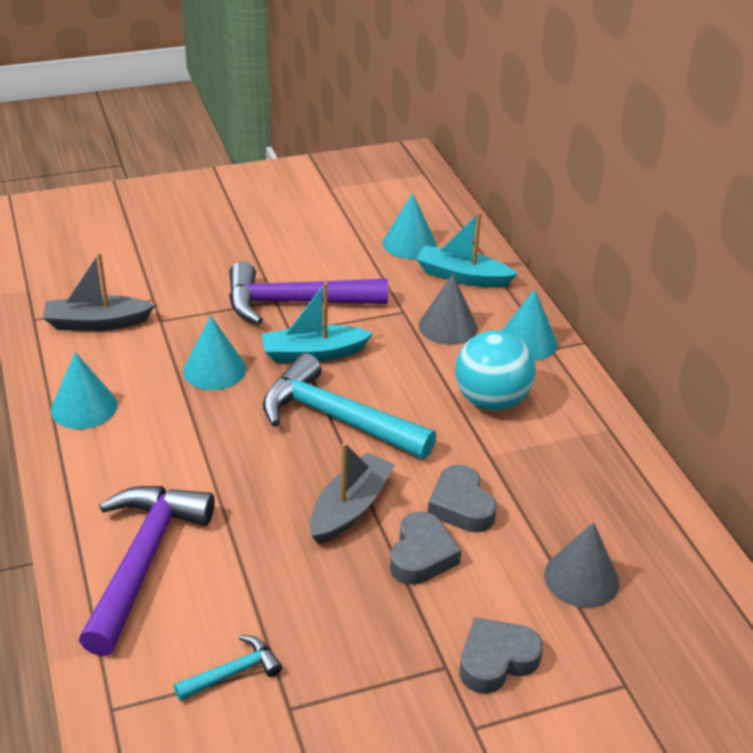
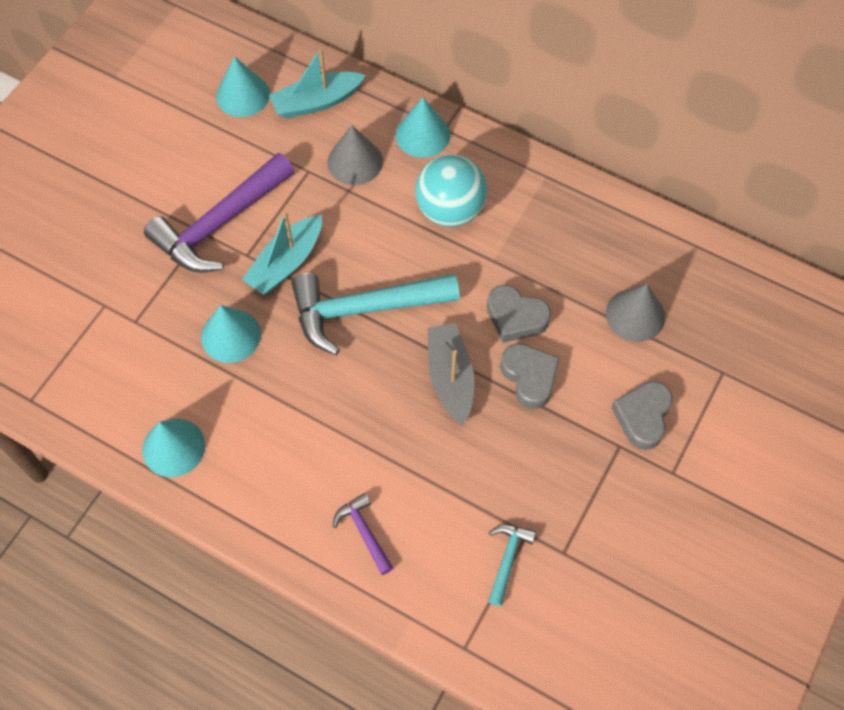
camera: 40 degrees left, 25 degrees up
(97, 323) = (87, 363): grey boat -> none
(143, 560) = (364, 532): purple hammer -> purple hammer, size x0.46

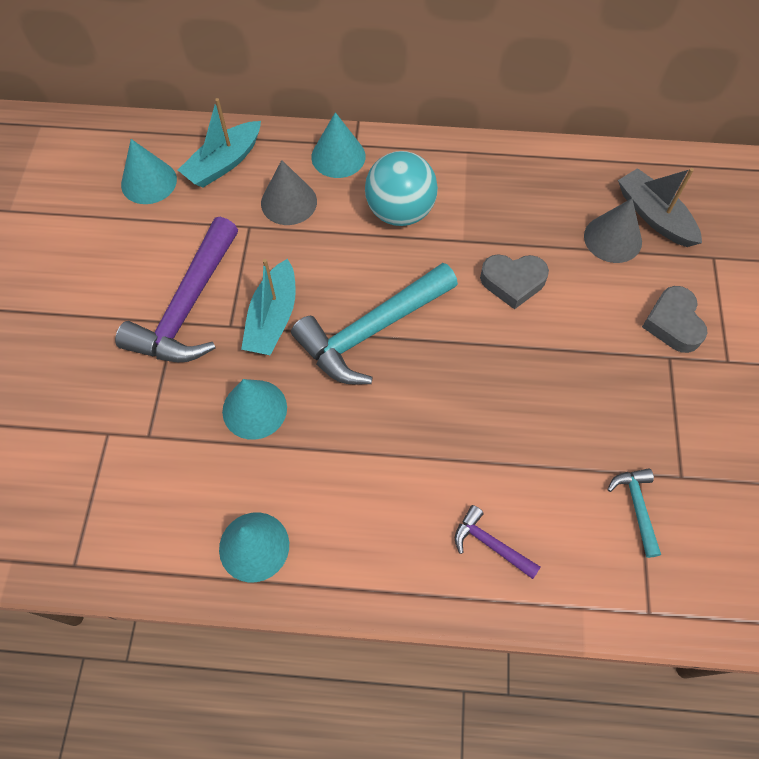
camera: 25 degrees left, 0 degrees up
(450, 378) = (486, 360): grey boat -> grey boat (654, 216)
(529, 377) = (556, 330): grey heart -> none

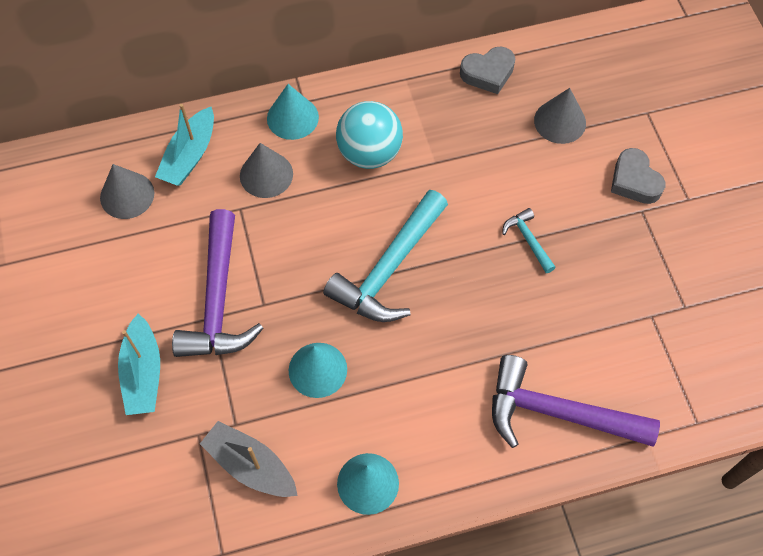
camera: 20 degrees left, 0 degrees up
(149, 182) = (127, 195): turquoise cone -> grey cone
(273, 318) = (298, 285): turquoise boat -> turquoise boat (143, 373)
(490, 544) = (557, 413): purple hammer -> purple hammer, size x2.17
(513, 282) = (491, 187): grey heart -> grey heart (488, 73)
(636, 507) = (659, 343): turquoise hammer -> turquoise hammer (528, 240)
(654, 216) = (586, 90): grey boat -> grey boat (250, 465)

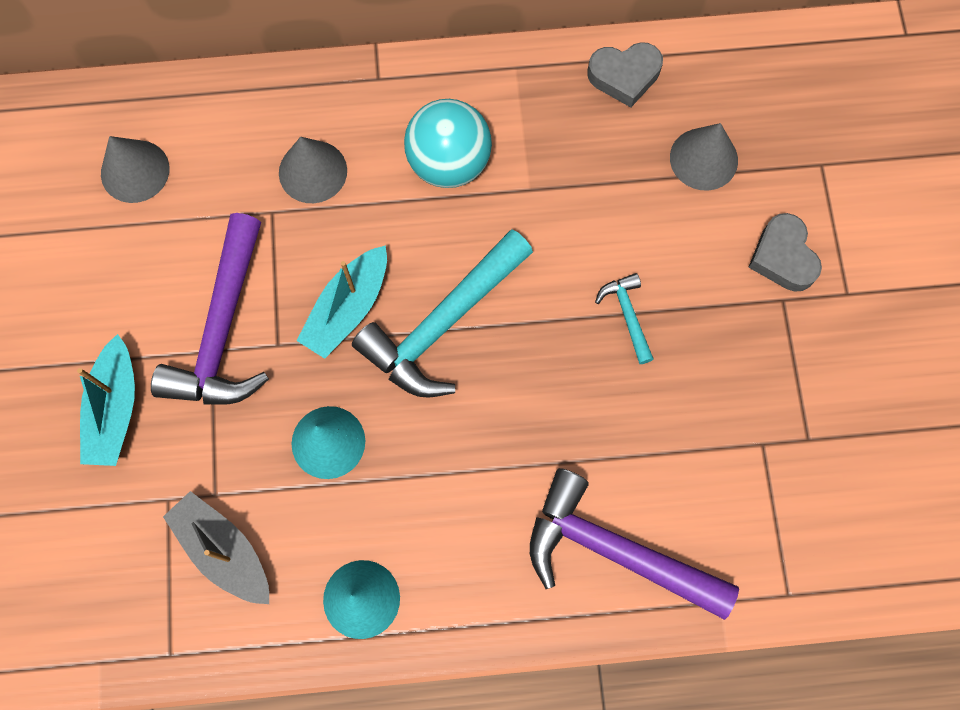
camera: 10 degrees right, 10 degrees up
(190, 156) = (222, 130): turquoise boat -> turquoise boat (348, 309)
(292, 117) = (360, 98): turquoise cone -> none

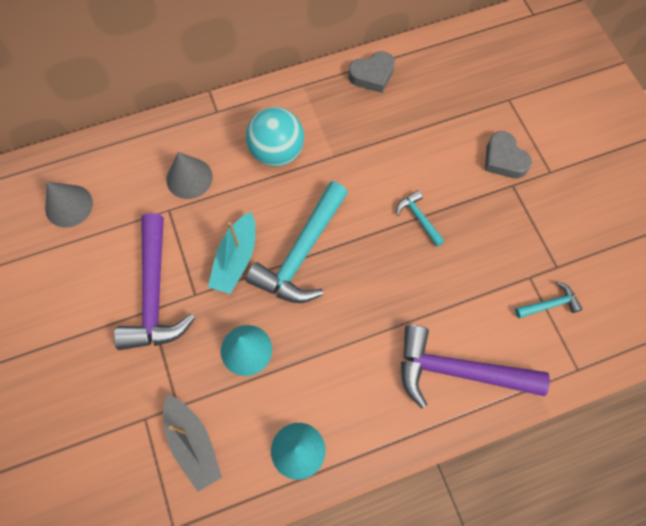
camera: 15 degrees left, 5 degrees down
(115, 409) = (92, 366): turquoise boat -> none
(224, 550) = (193, 443): grey boat -> grey boat turned 150 degrees counterclockwise
(703, 159) = (436, 112): grey cone -> none
(779, 491) = (550, 304): none -> turquoise hammer

